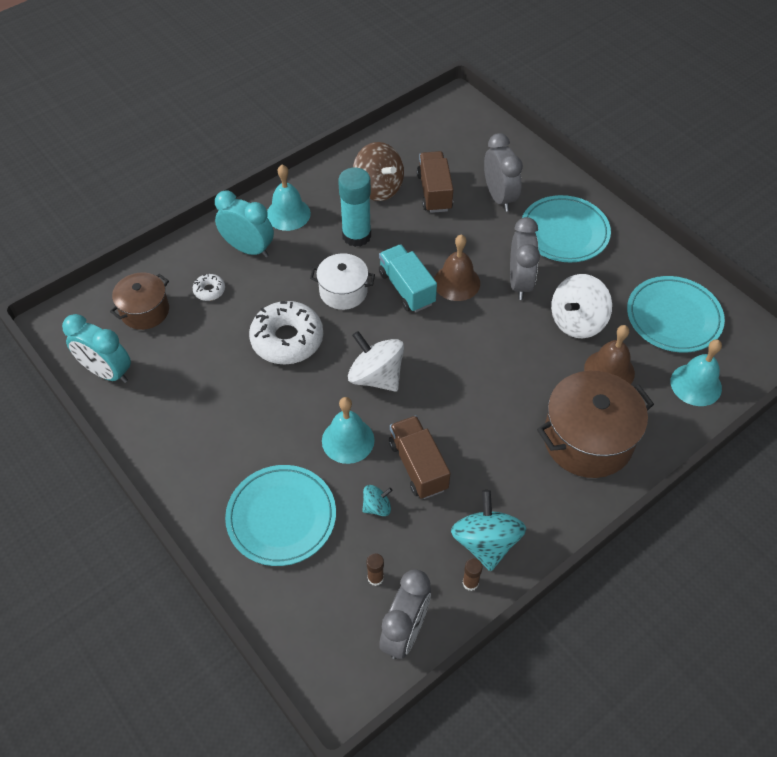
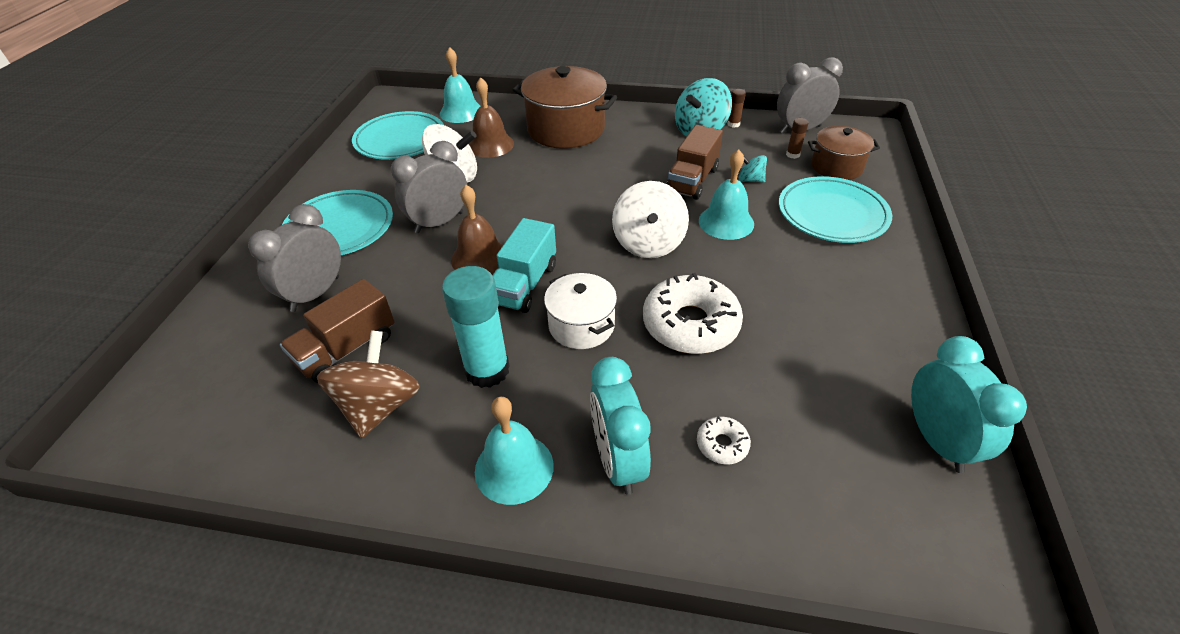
camera: 130 degrees left, 10 degrees down
(145, 311) = (832, 486): brown pot -> brown pot (836, 167)

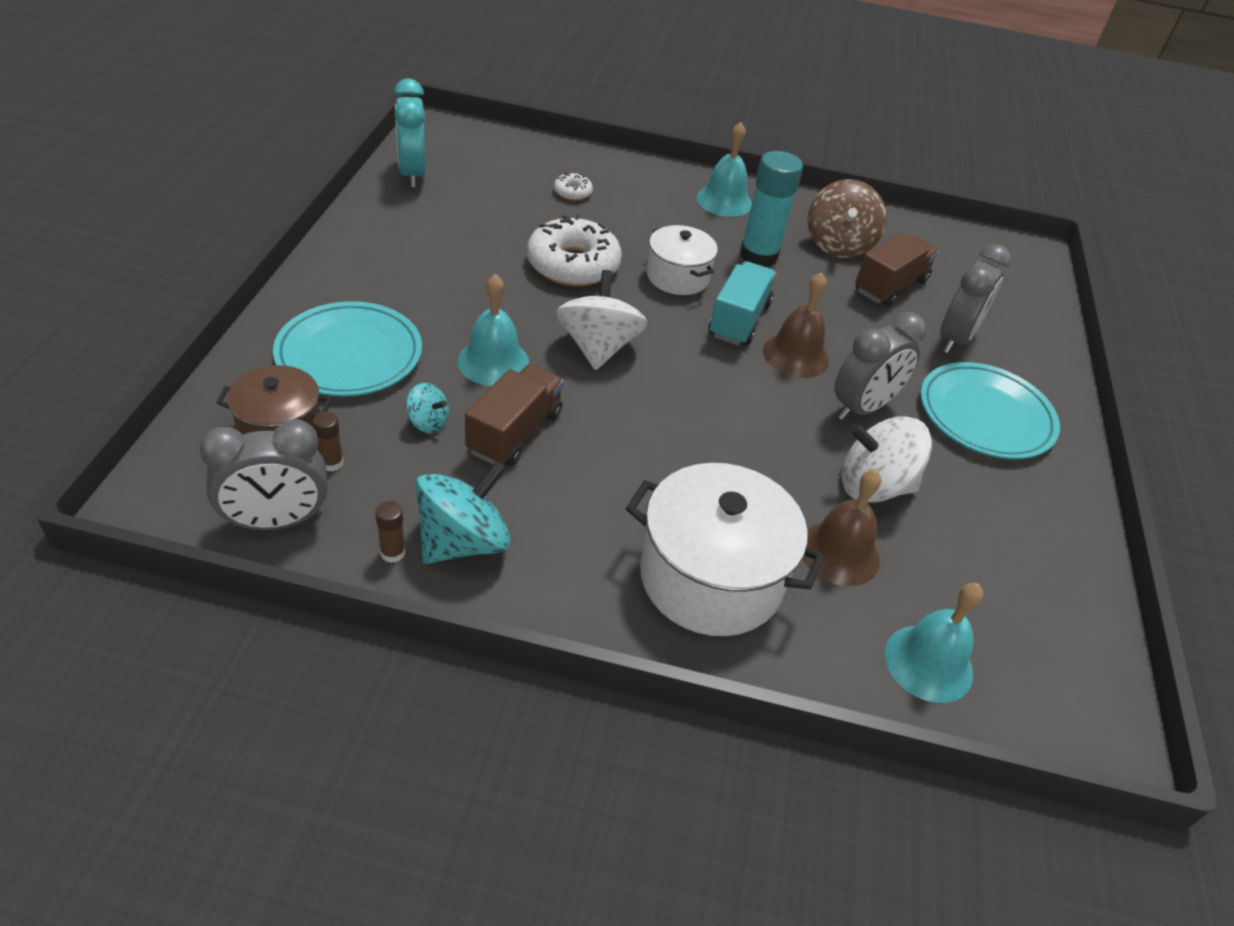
camera: 175 degrees right, 0 degrees up
(400, 140) = (1004, 585): turquoise plate -> none
(566, 129) = (711, 577): brown pot -> white pot
(618, 461) = (650, 194): turquoise clock -> none

